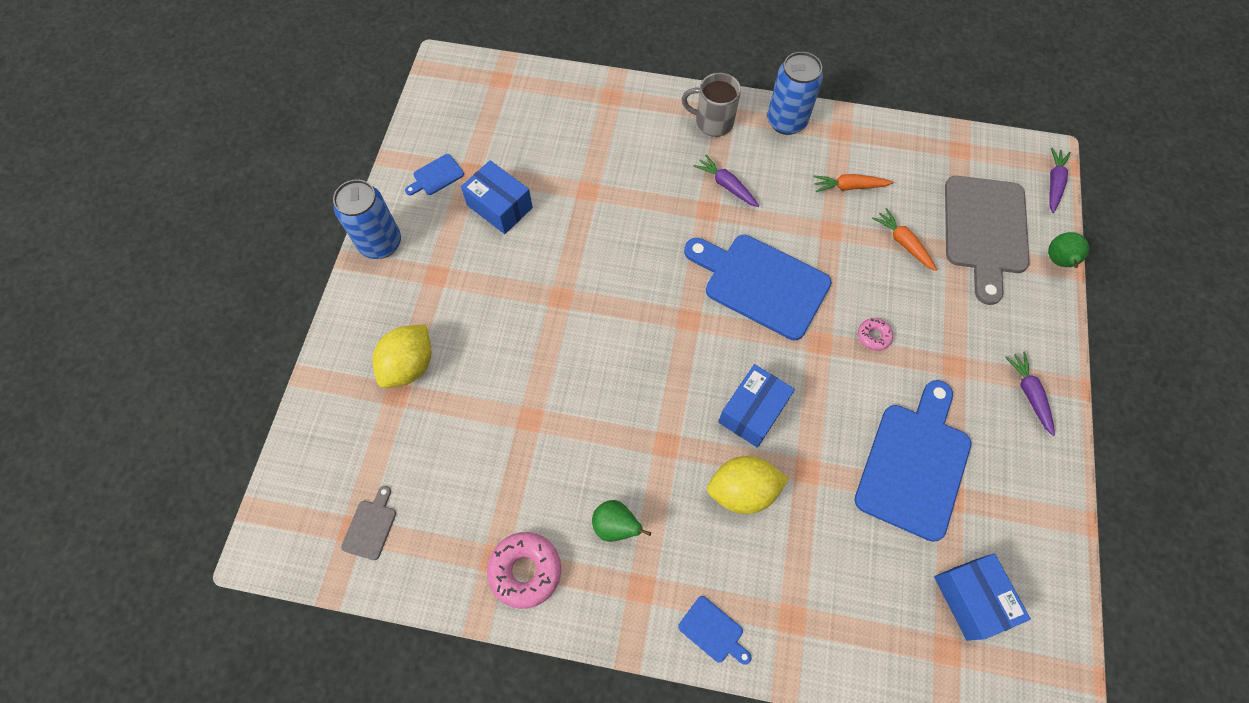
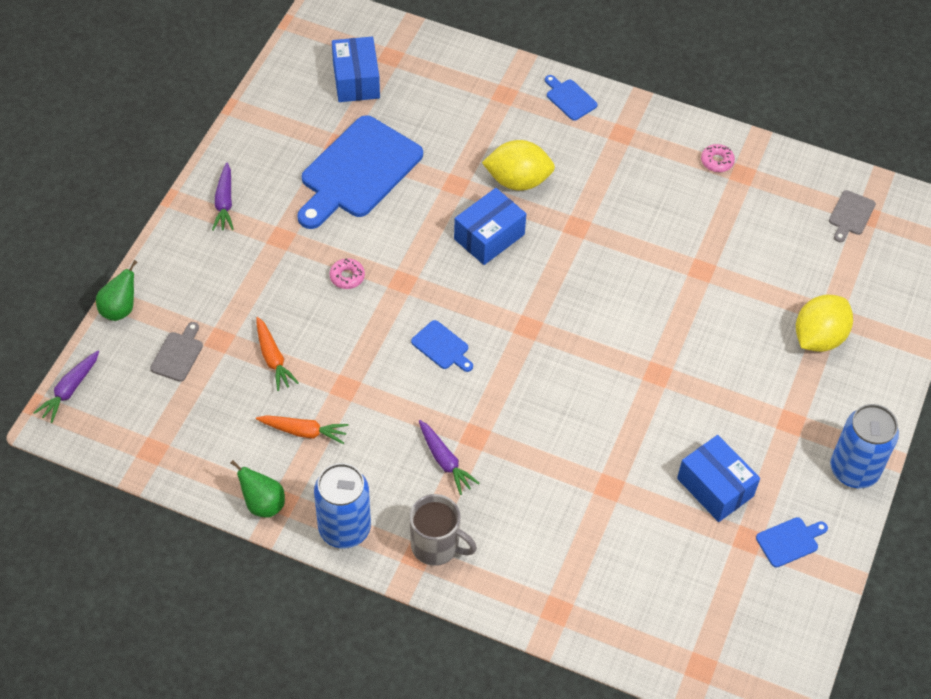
camera: 170 degrees left, 10 degrees down
(525, 571) = (717, 161): pink donut -> pink donut, size x0.54
(616, 526) = (635, 177): green pear -> green pear (263, 504)
(761, 284) = (442, 347): blue cutting board -> blue cutting board, size x0.43
(985, 230) = (178, 354): grey cutting board -> grey cutting board, size x0.43

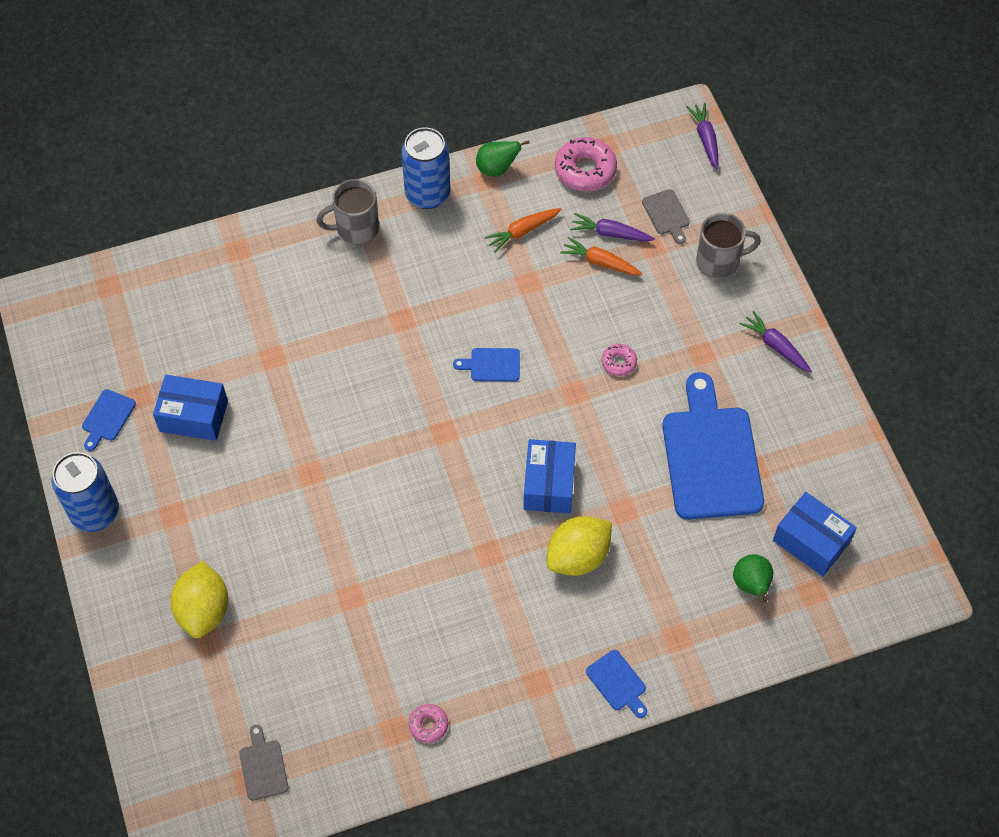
camera: 140 degrees right, 5 degrees up
(120, 309) = (744, 212): green pear -> green pear (751, 585)
(186, 289) = (719, 261): none -> grey mug
(194, 443) = (585, 170): none -> pink donut
(445, 461) = (406, 286): purple carrot -> purple carrot (610, 233)
(569, 98) = (617, 683): blue cutting board -> blue cutting board turned 45 degrees clockwise

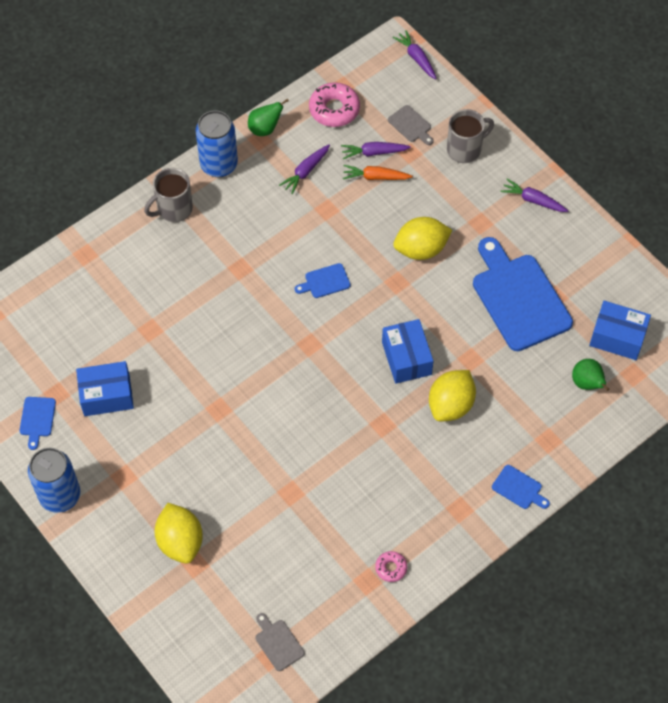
camera: 20 degrees left, 0 degrees up
(522, 231) = (305, 171): orange carrot -> purple carrot
(618, 362) = (421, 249): pink donut -> yellow lemon

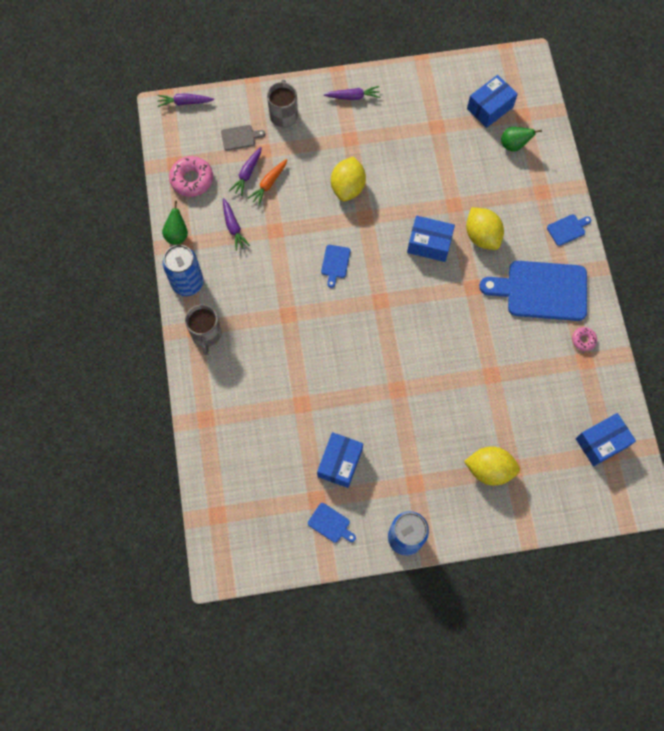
camera: 60 degrees left, 10 degrees up
(278, 643) = (601, 442): grey cutting board -> blue box
(519, 298) = (424, 149): blue cutting board -> blue cutting board (541, 290)
(533, 200) = (353, 96): purple carrot -> purple carrot turned 150 degrees counterclockwise

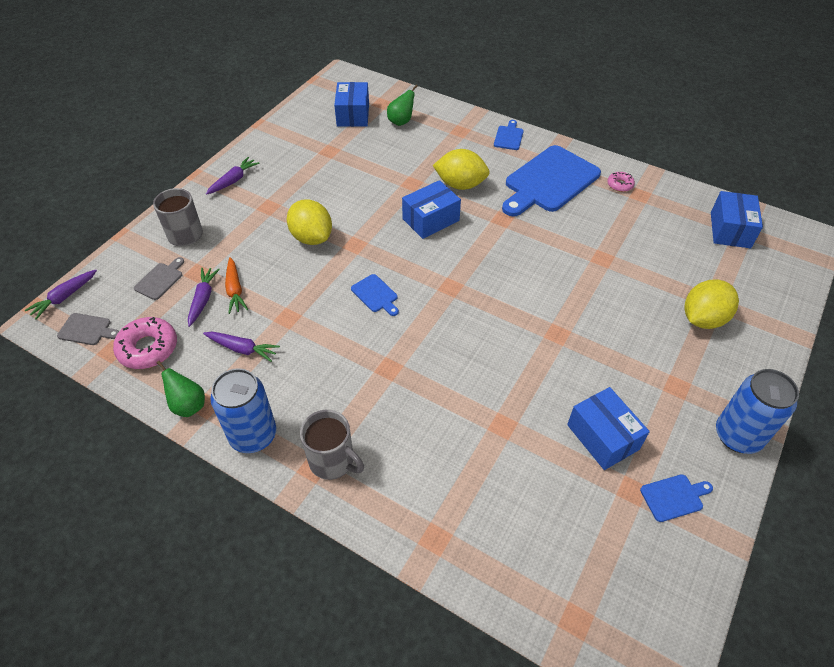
camera: 50 degrees left, 20 degrees down
(176, 137) = (87, 330): none -> grey cutting board
(247, 174) = (203, 299): purple carrot -> purple carrot turned 150 degrees counterclockwise

